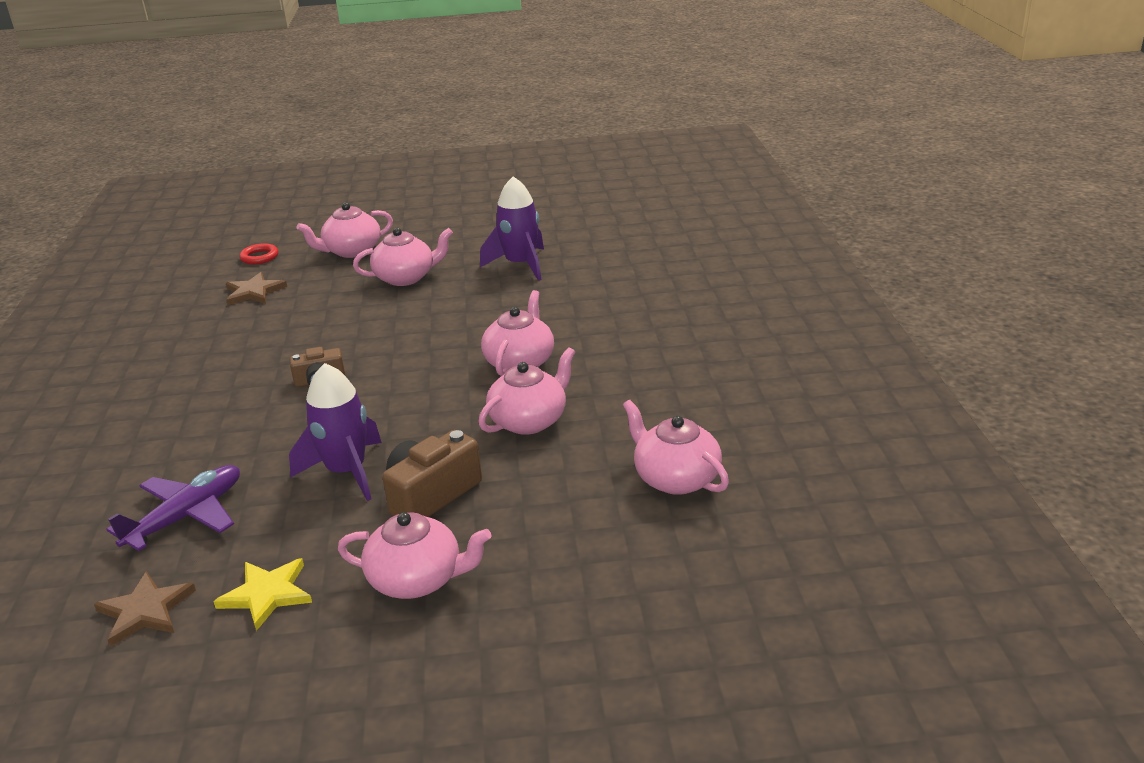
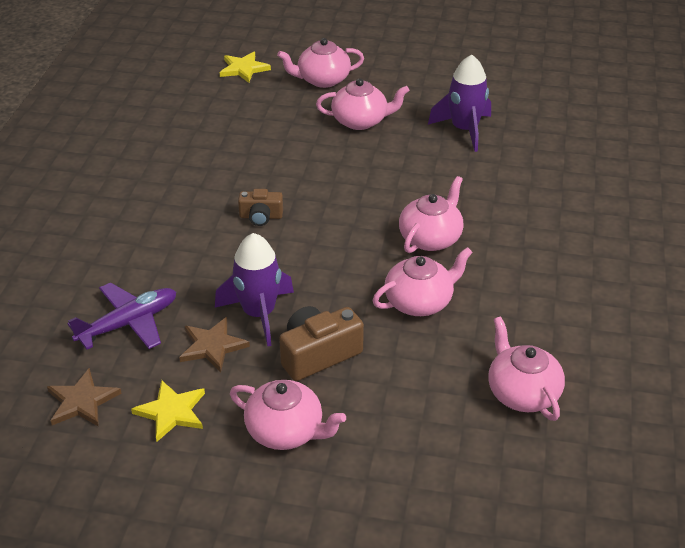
camera: 15 degrees right, 10 degrees up
(254, 292) = (230, 107): brown star -> brown star (212, 346)
(259, 257) = (243, 69): red ring -> yellow star

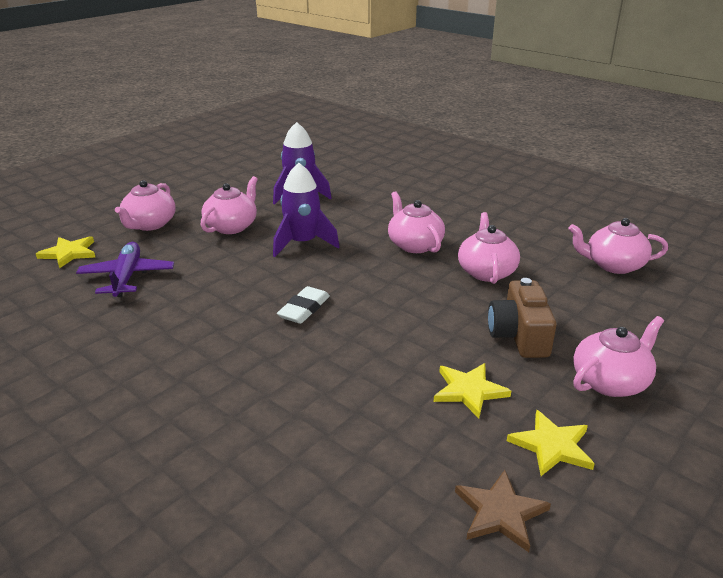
camera: 60 degrees left, 10 degrees down
(129, 323) = (392, 438): purple plane -> purple plane (127, 277)
(212, 346) = (469, 391): brown star -> yellow star
(258, 314) = (442, 350): purple rocket -> purple rocket (302, 243)
(261, 216) = (304, 309): brown camera -> white eraser

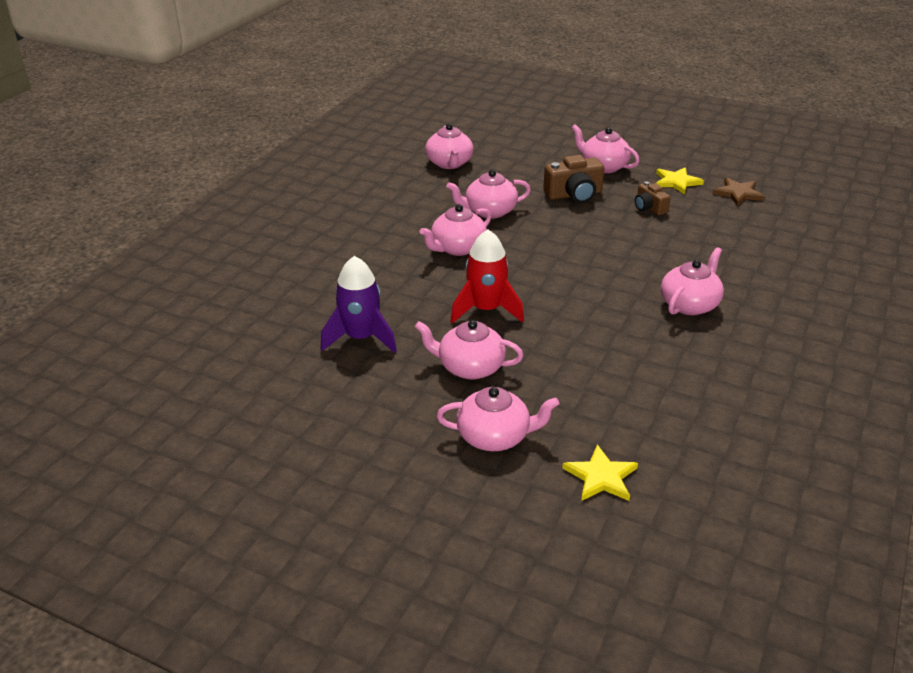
camera: 105 degrees left, 5 degrees up
(127, 277) = (620, 406): purple plane -> none
(231, 356) = (690, 304): none -> pink teapot
(302, 243) = (486, 310): purple rocket -> red rocket
(304, 309) = (602, 285): white eraser -> none
(469, 391) = (649, 208): yellow star -> brown camera

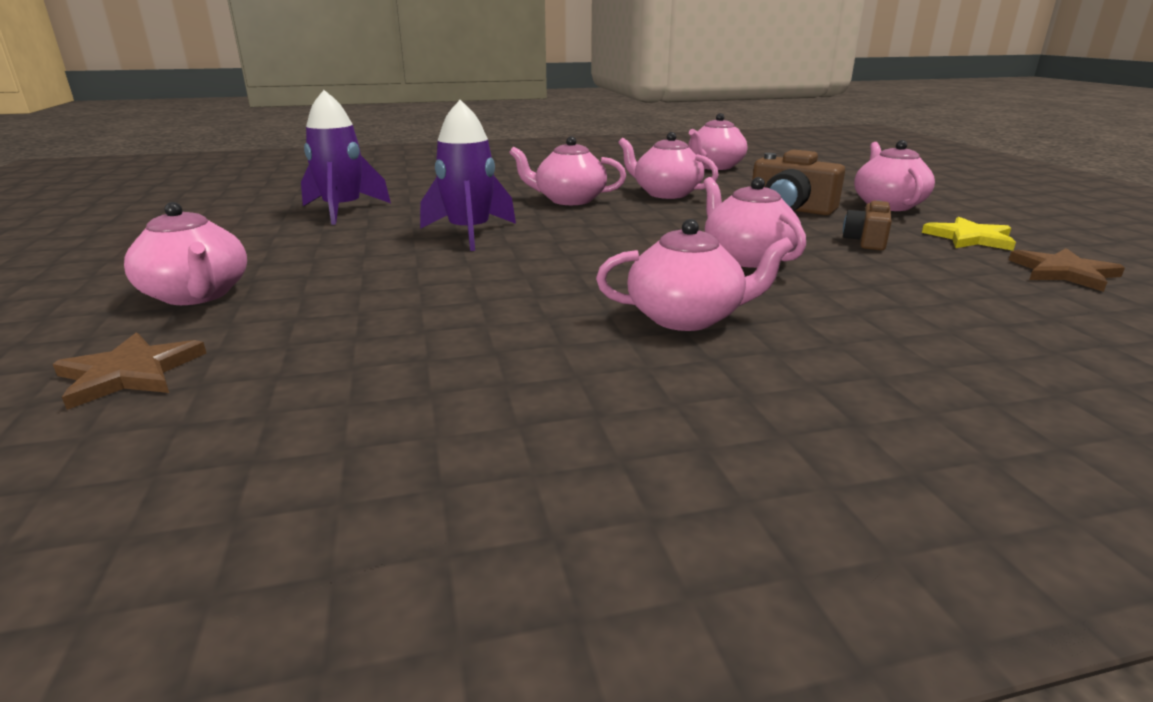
camera: 50 degrees right, 10 degrees down
(470, 367) = (340, 253): pink teapot -> pink teapot (746, 258)
(486, 310) = (469, 233): red rocket -> purple rocket
(601, 477) = (130, 373): yellow star -> brown star

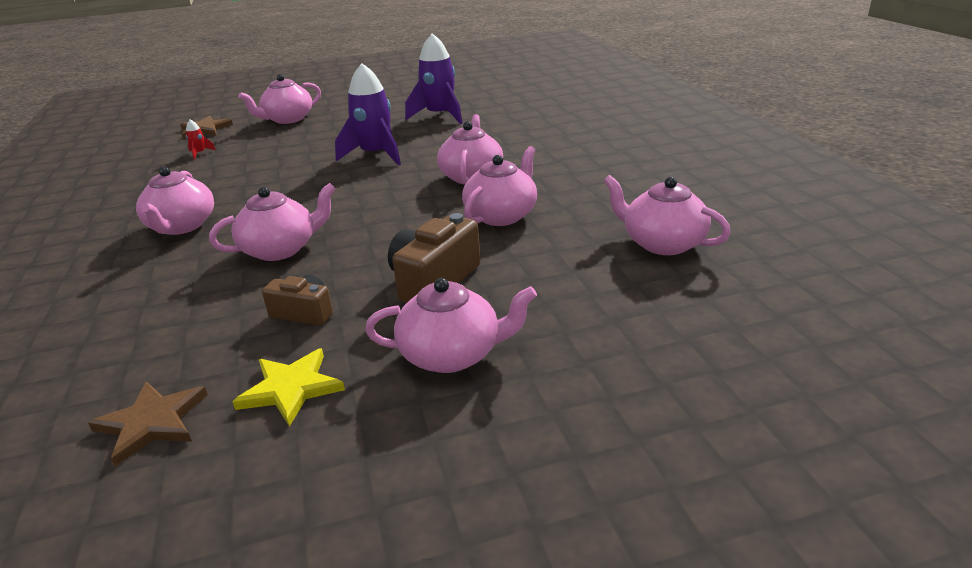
camera: 90 degrees right, 5 degrees up
(325, 353) = (200, 153): none -> red rocket

